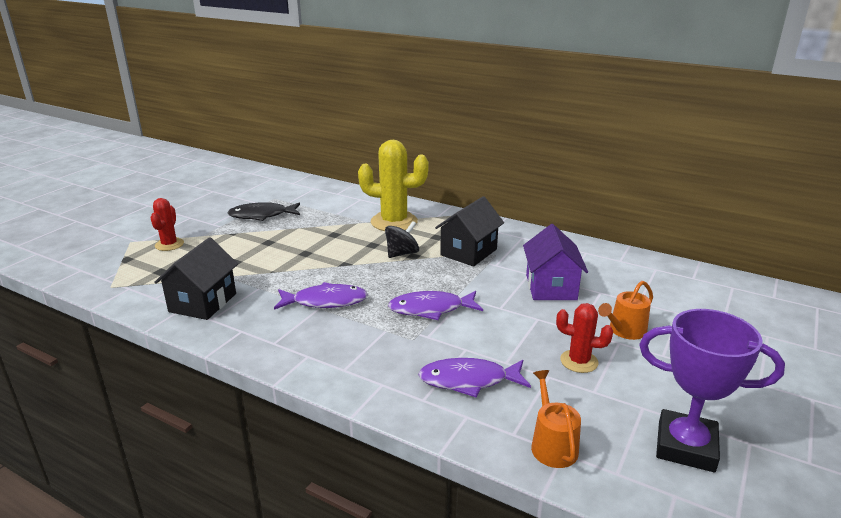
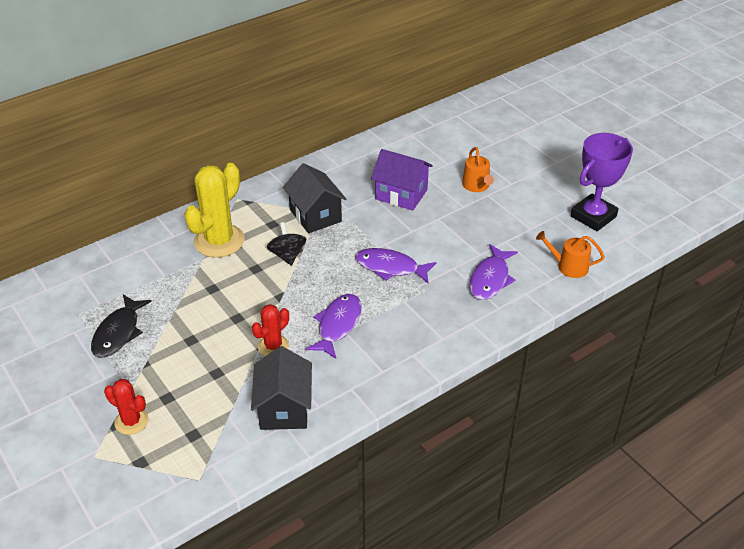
camera: 65 degrees left, 15 degrees up
(203, 302) = (284, 408): black house -> black house turned 45 degrees clockwise
(431, 309) = (390, 267): purple fish -> purple fish turned 90 degrees clockwise
(579, 361) = (498, 221): red cactus -> red cactus (273, 346)

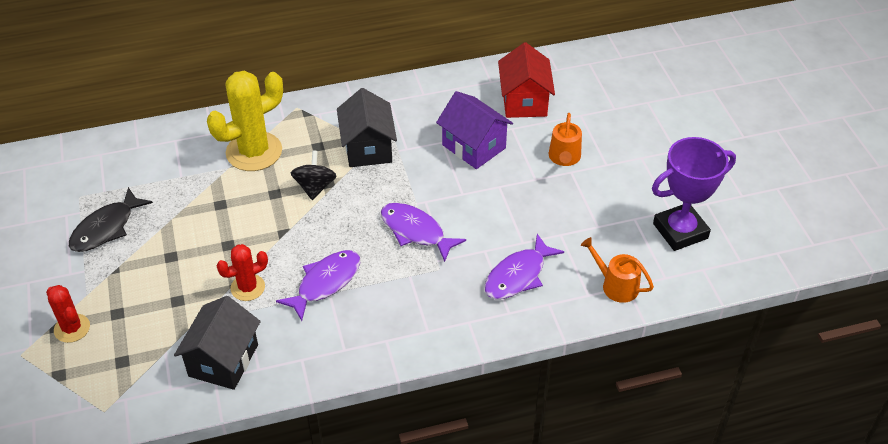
camera: 20 degrees right, 5 degrees up
(422, 153) = (524, 101): none -> red house

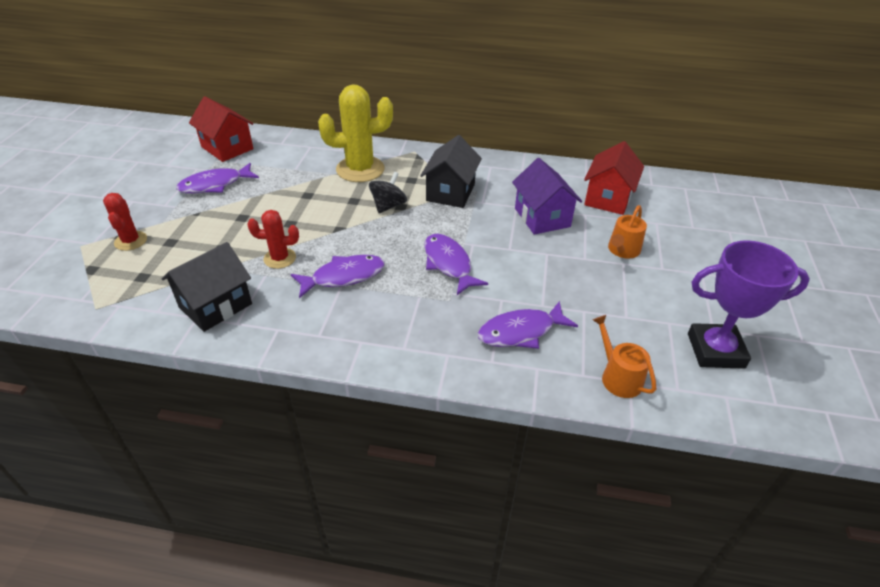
camera: 25 degrees right, 5 degrees down
(79, 175) = (227, 148): none -> red house
(106, 228) = (215, 185): black fish -> purple fish

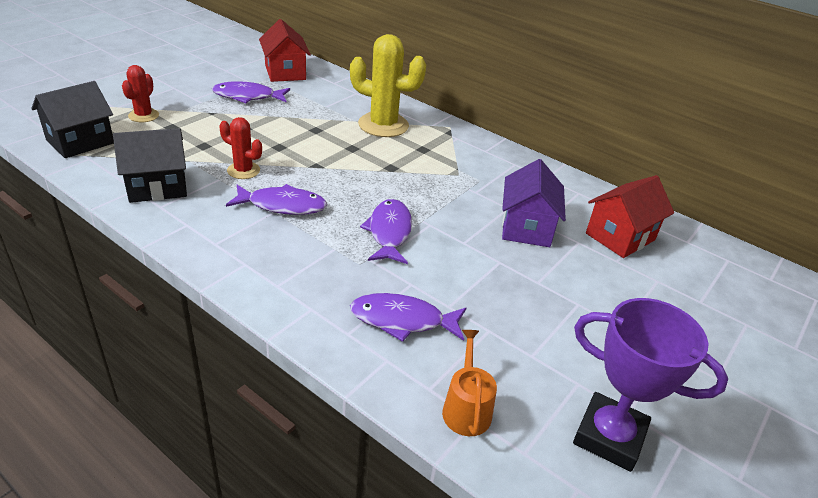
camera: 25 degrees right, 5 degrees down
(388, 206) = (380, 163): black spinning top -> none
(450, 192) = (451, 173): black house -> black house (80, 142)
(622, 250) = (589, 291): orange watering can -> none

